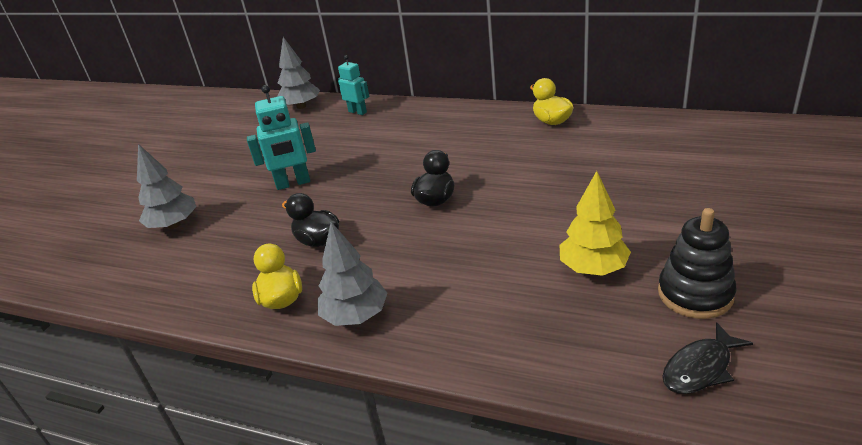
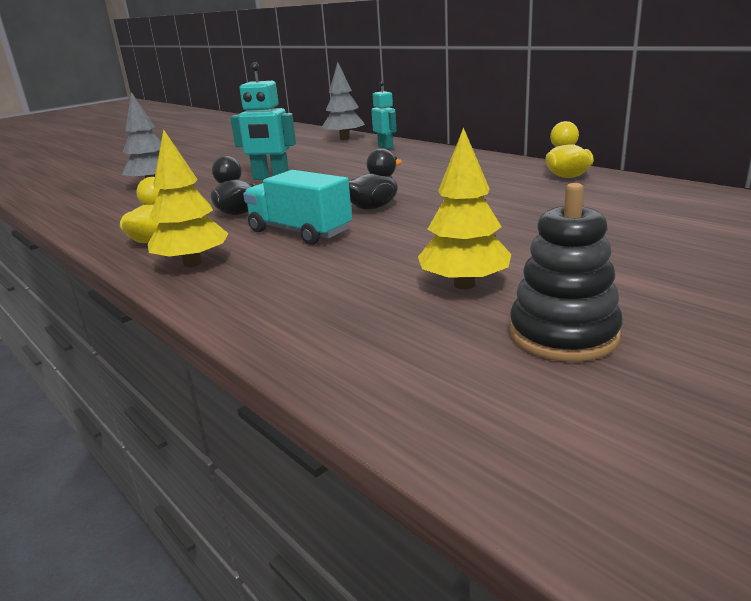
camera: 25 degrees right, 10 degrees down
(356, 316) = (192, 263): grey tree -> yellow tree
(406, 248) = (299, 232): none -> turquoise truck
(700, 368) = (481, 402): black fish -> none

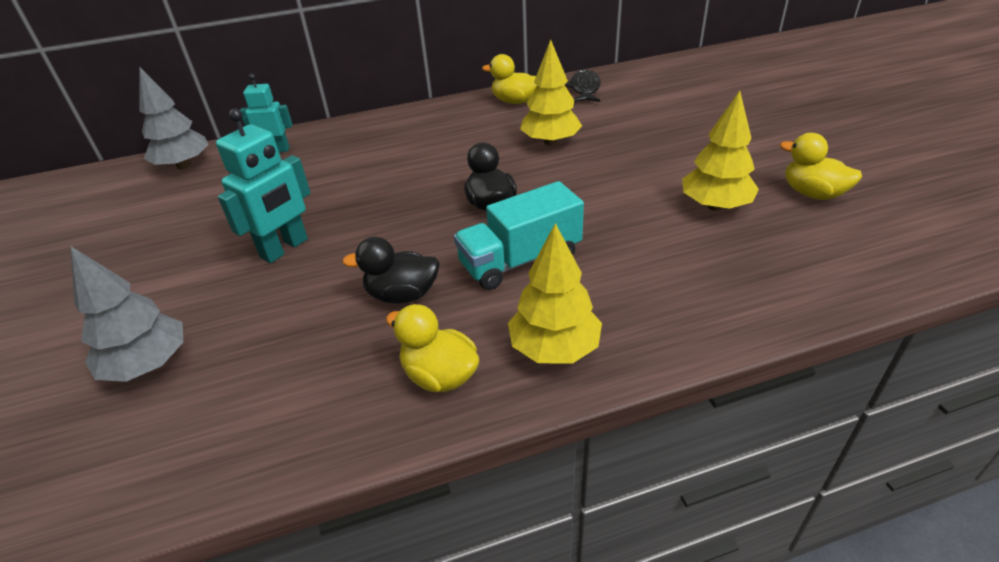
camera: 65 degrees left, 15 degrees up
(505, 202) = (550, 142): none -> yellow tree
(563, 334) = (812, 193): black stacking toy -> yellow duck
(646, 190) = (584, 89): none -> black fish

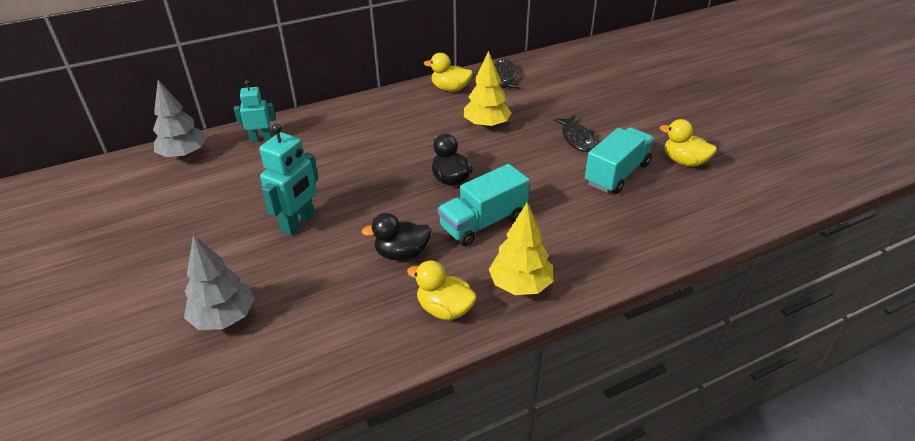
camera: 10 degrees left, 0 degrees up
(665, 161) = (577, 138): none -> black fish
(715, 206) = (617, 174): yellow tree -> turquoise truck

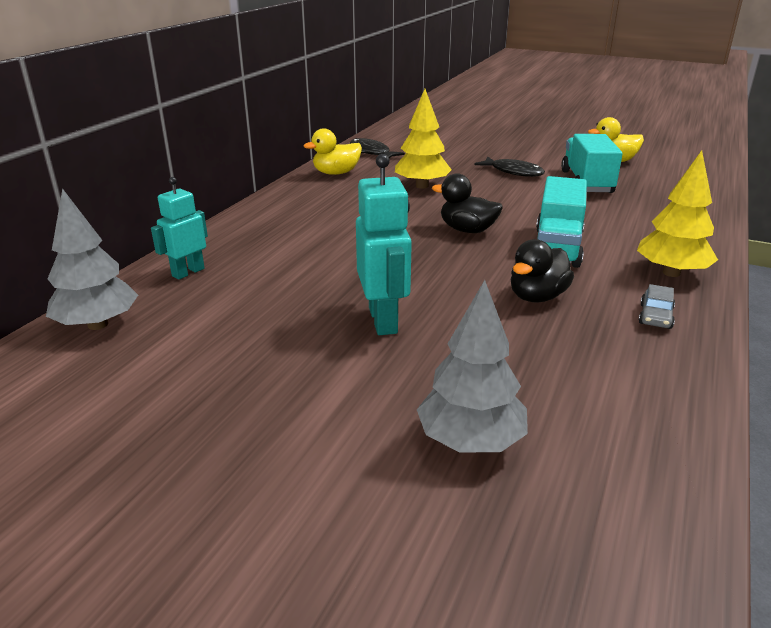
camera: 40 degrees left, 10 degrees down
(444, 309) = (655, 316): yellow duck -> grey car

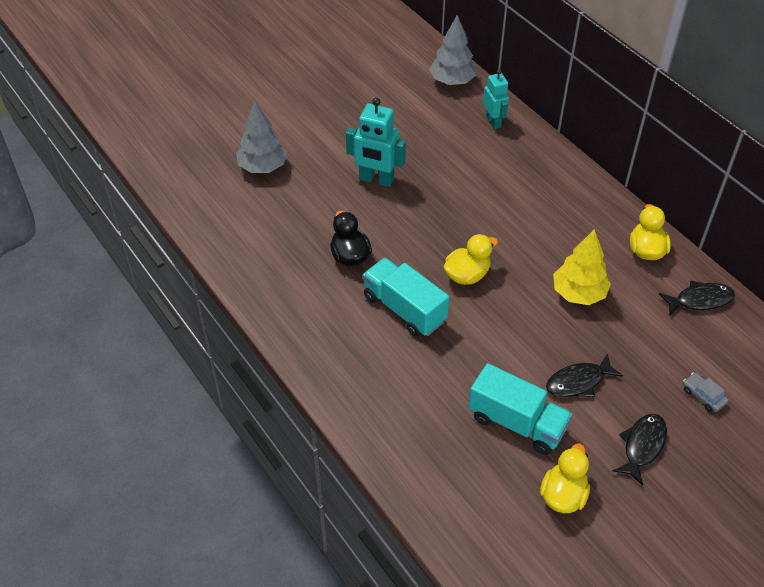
camera: 120 degrees right, 20 degrees up
(467, 230) = (467, 275): black duck -> yellow duck
(533, 149) = (642, 446): none -> black fish
(655, 316) = (288, 295): grey car -> grey car (703, 396)
(671, 273) = (324, 345): yellow tree -> none

